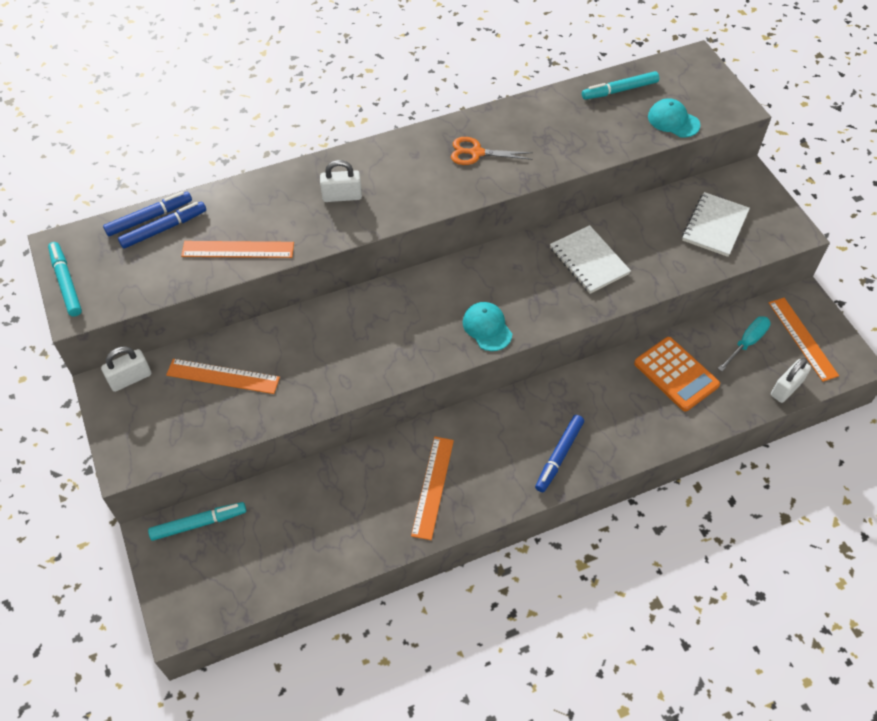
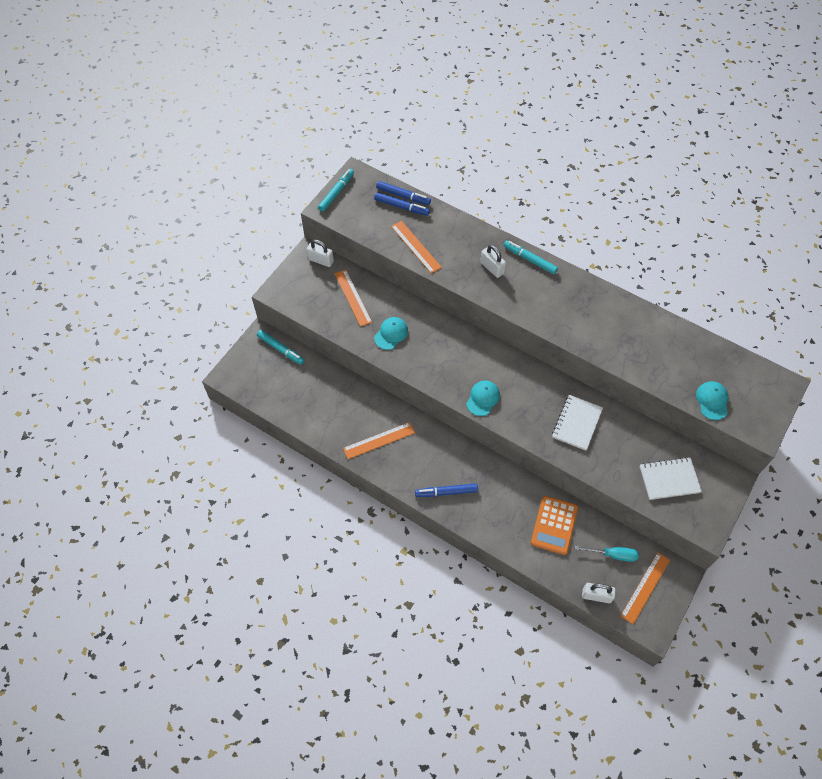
camera: 55 degrees right, 5 degrees up
(316, 367) = (391, 334): none -> turquoise cap
(476, 153) = (583, 311): orange scissors -> none
(619, 90) = (710, 356): turquoise marker -> turquoise marker (530, 259)

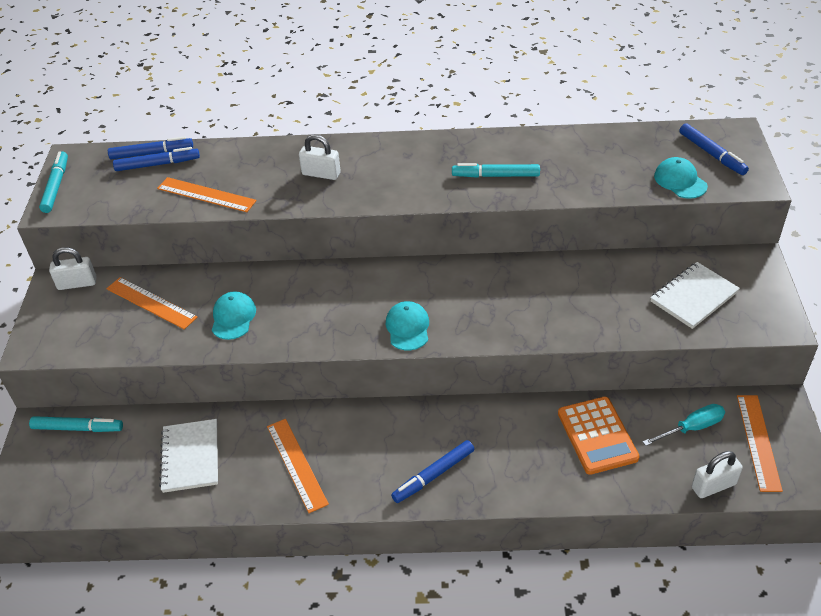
camera: 30 degrees left, 15 degrees down
(379, 440) = (297, 464): orange ruler -> orange ruler turned 60 degrees counterclockwise
(530, 259) = (361, 147): turquoise marker -> turquoise marker (495, 176)
(576, 423) = (542, 295): white notebook -> white notebook (190, 457)
(752, 392) = (712, 154): none -> blue marker

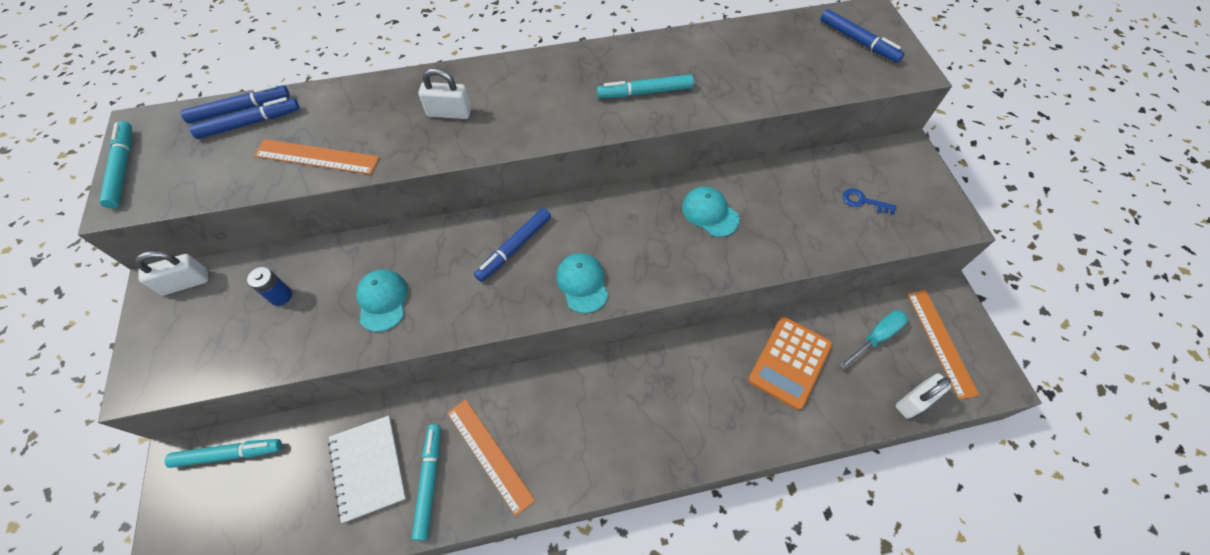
camera: 15 degrees left, 15 degrees up
(151, 303) = (281, 296): orange ruler -> blue battery
(240, 475) = (429, 481): none -> turquoise marker
(433, 475) = (638, 441): blue marker -> blue marker (514, 248)
(597, 435) = (790, 362): orange calculator -> orange calculator turned 60 degrees clockwise
(680, 181) = (837, 76): turquoise cap -> turquoise cap (709, 213)
(693, 297) = (863, 201): white notebook -> blue key

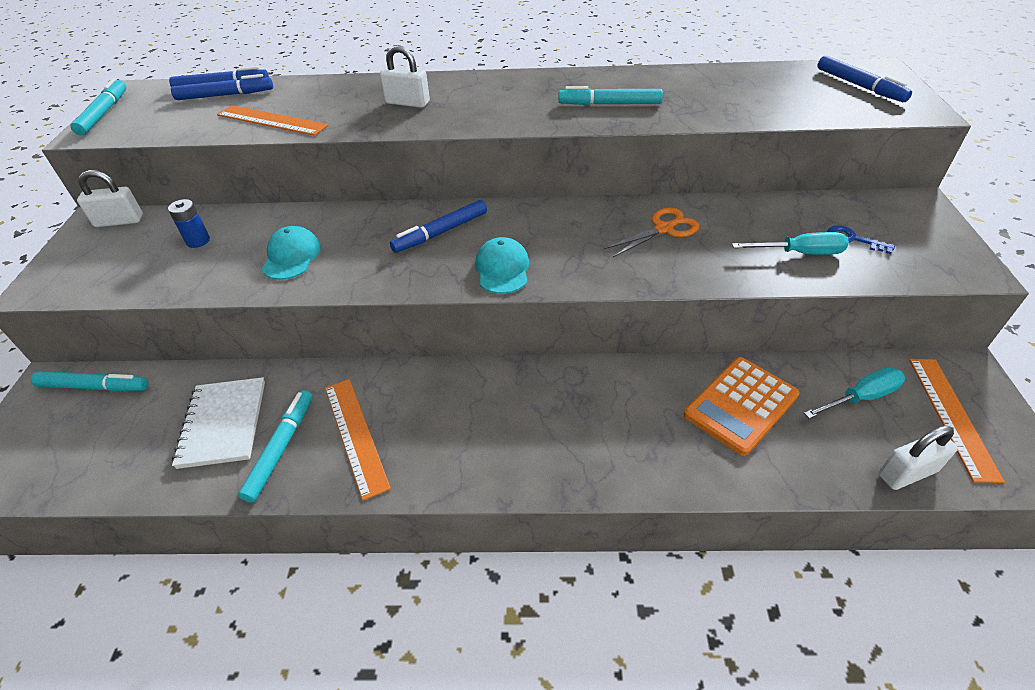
camera: 15 degrees right, 15 degrees down
(709, 213) = (663, 229): turquoise cap -> orange scissors
(824, 224) = (800, 253): none -> turquoise screwdriver

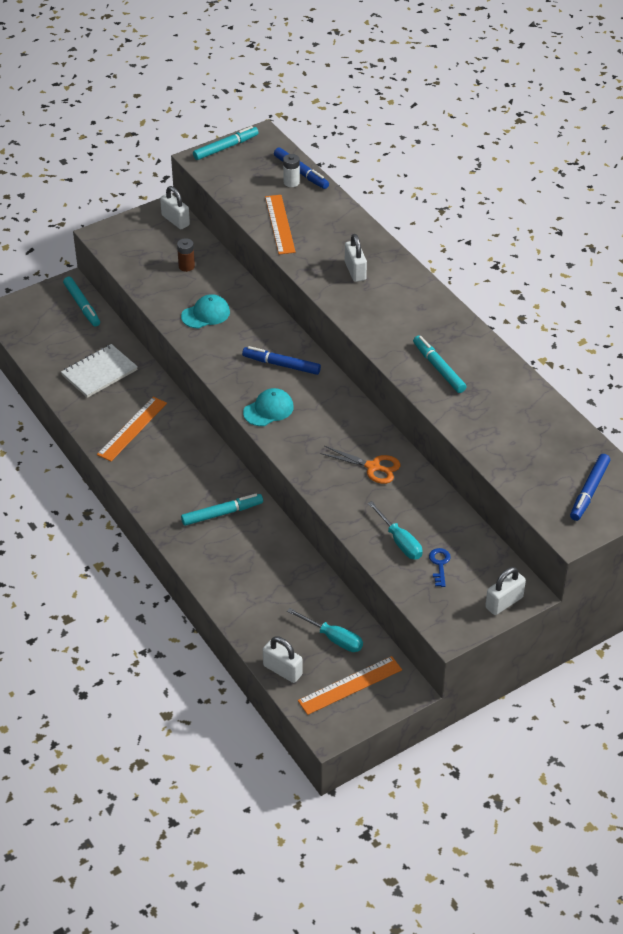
camera: 55 degrees right, 0 degrees up
(198, 241) = (186, 266): blue battery -> brown battery
(225, 95) = (291, 182): blue marker -> white battery
(281, 448) = (102, 405): turquoise marker -> turquoise marker (222, 513)
(741, 405) = (281, 583): orange calculator -> none
(932, 219) = (504, 602): none -> white padlock

